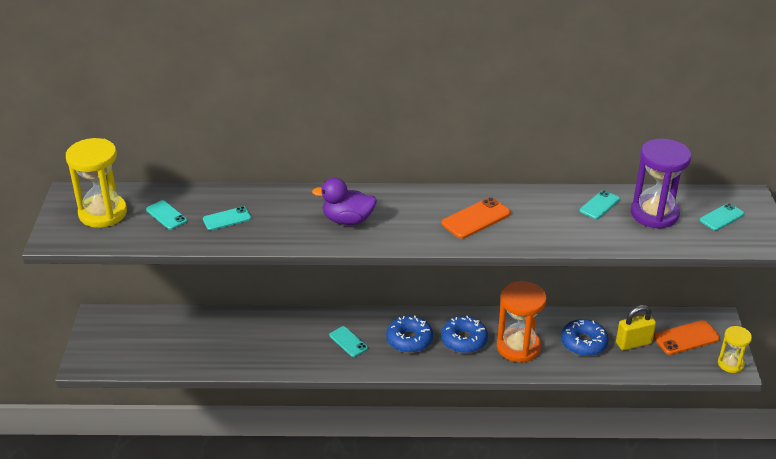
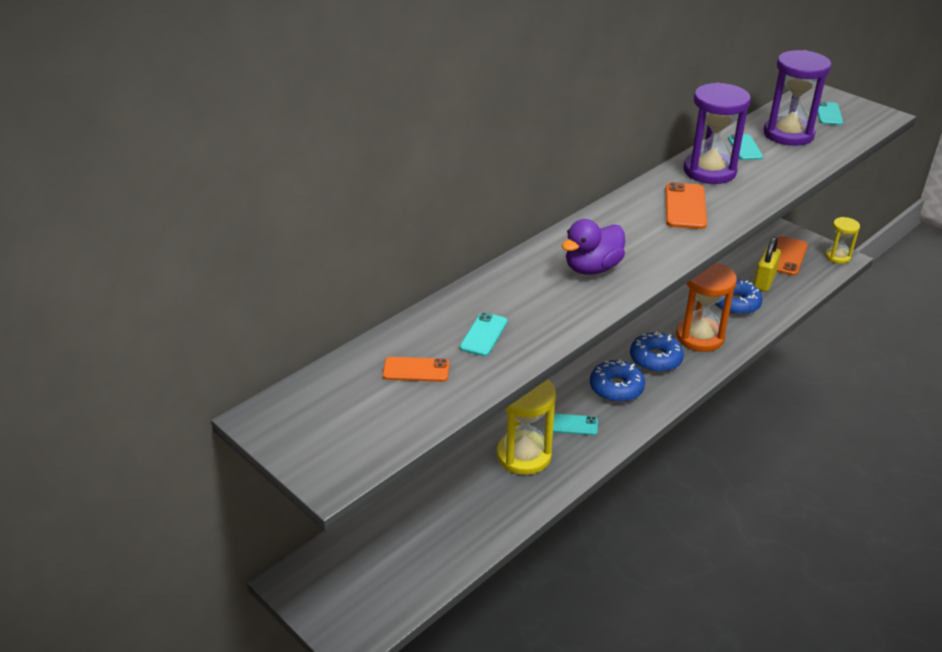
camera: 45 degrees left, 0 degrees up
(103, 213) = (341, 412): yellow hourglass -> yellow hourglass (524, 455)
(166, 215) = (416, 370): turquoise phone -> orange phone
(540, 206) = (709, 171): none -> purple hourglass

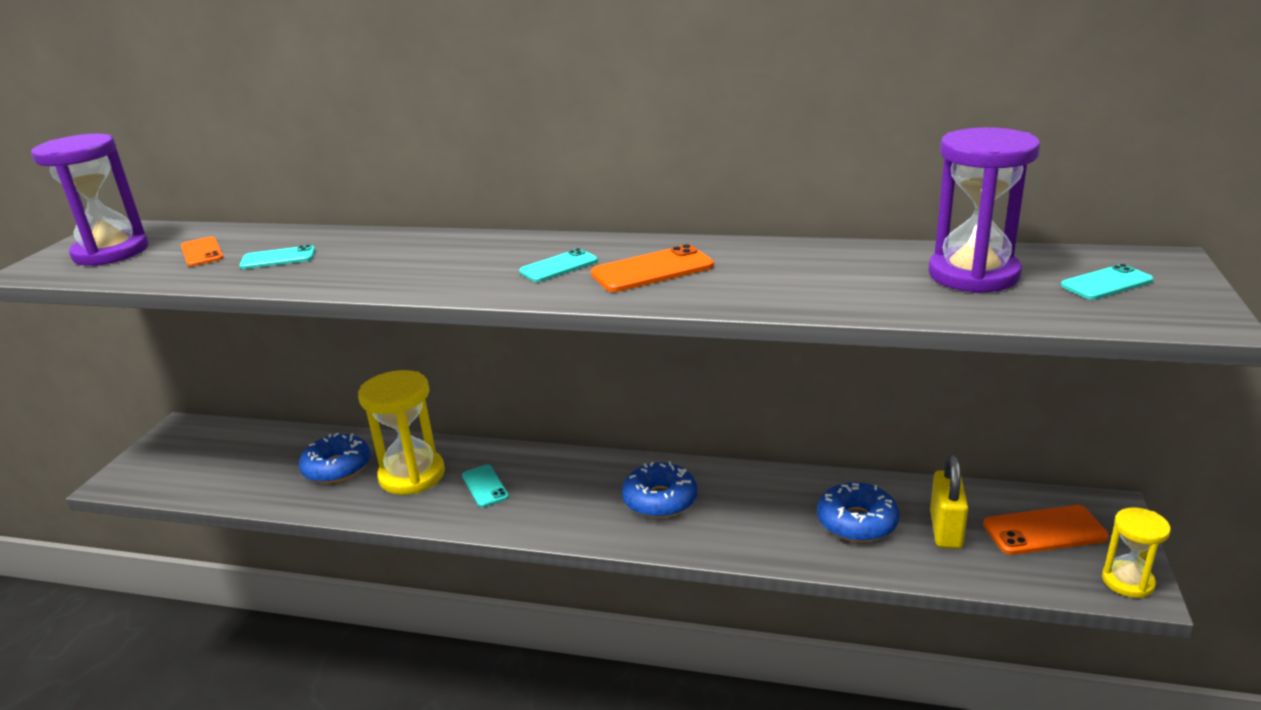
camera: 60 degrees right, 10 degrees down
(592, 268) = (449, 265): purple duck -> none
(616, 388) = (576, 492): blue donut -> blue donut (337, 468)
(700, 337) = (744, 518): orange hourglass -> none
(709, 171) = (768, 260): purple hourglass -> purple hourglass (111, 252)
(745, 148) = (874, 262): turquoise phone -> turquoise phone (559, 266)
(764, 282) = (945, 530): yellow padlock -> yellow padlock turned 75 degrees counterclockwise

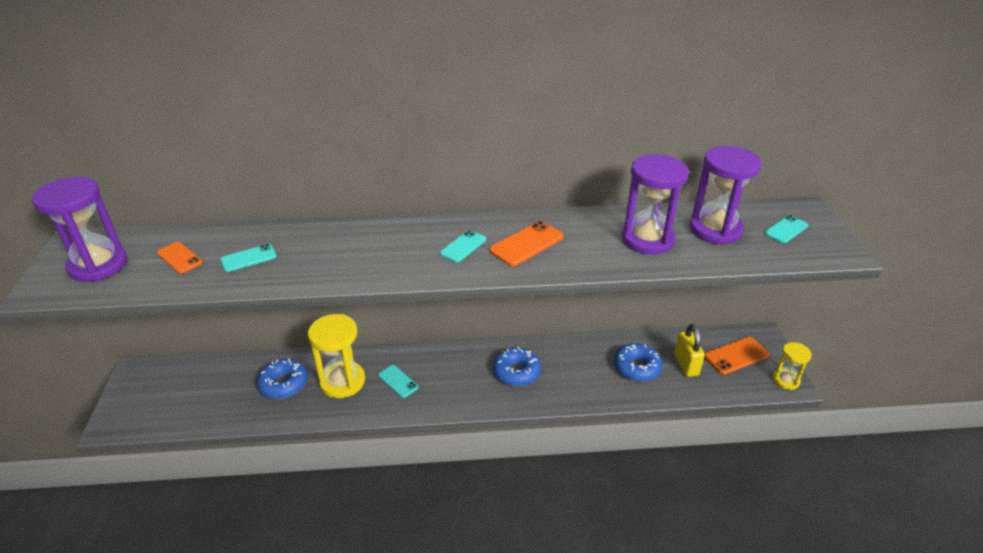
camera: 20 degrees left, 10 degrees up
(846, 278) = (647, 239): none -> purple hourglass

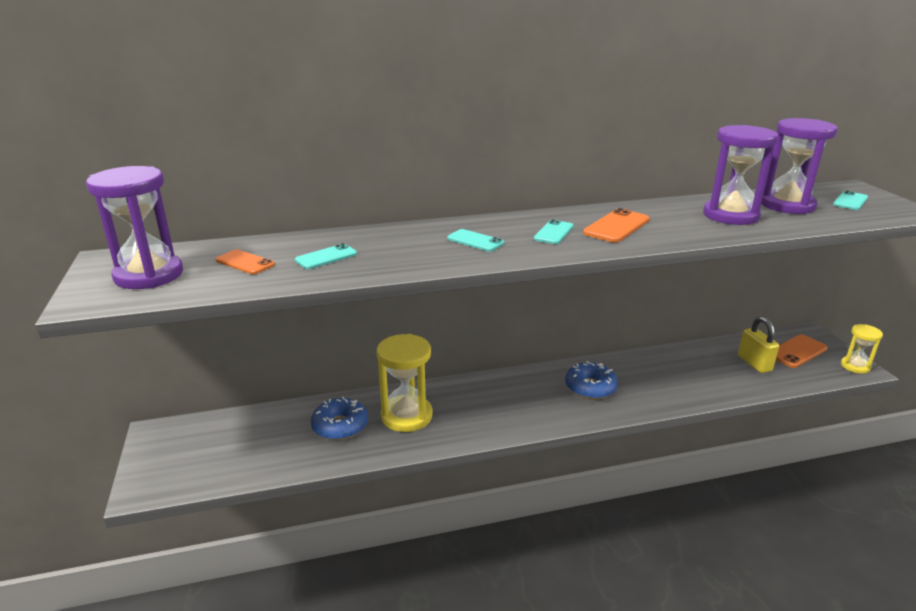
camera: 10 degrees left, 10 degrees down
(398, 381) = (468, 409): turquoise phone -> turquoise phone (475, 241)
(637, 367) = (708, 371): blue donut -> none

